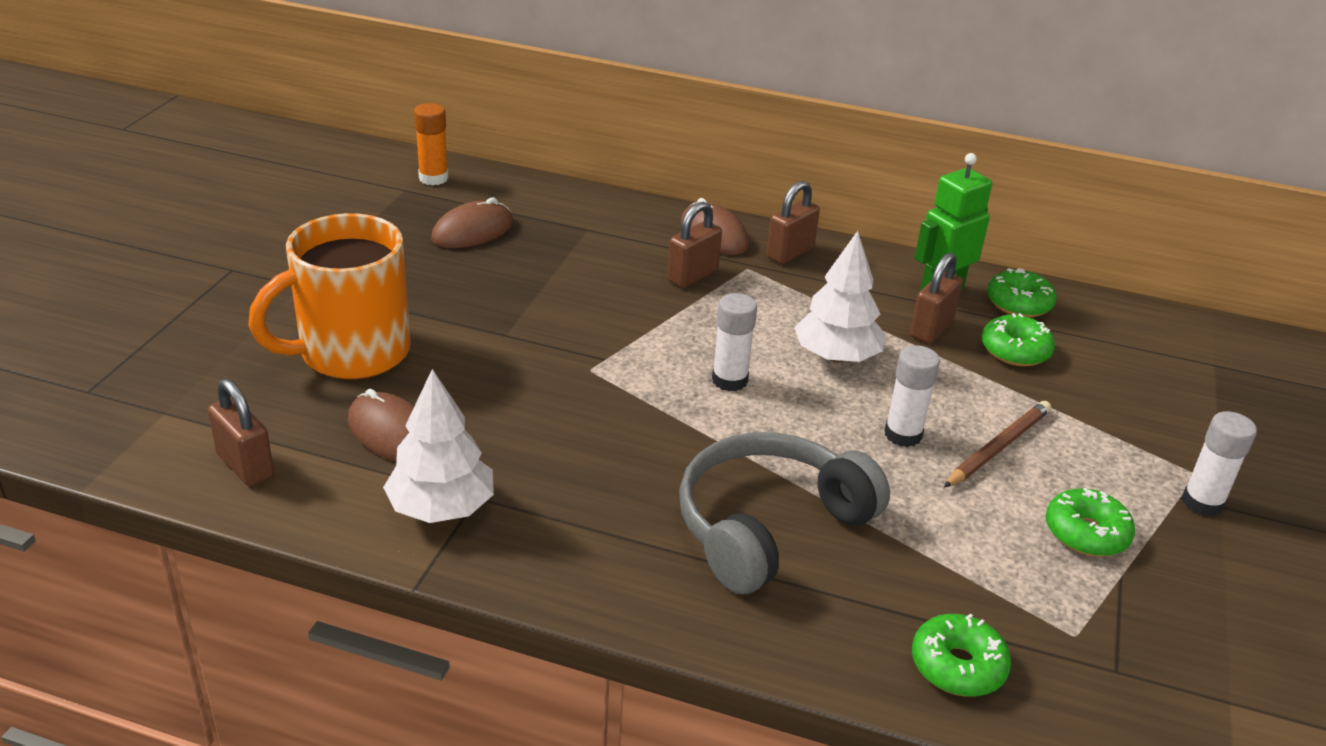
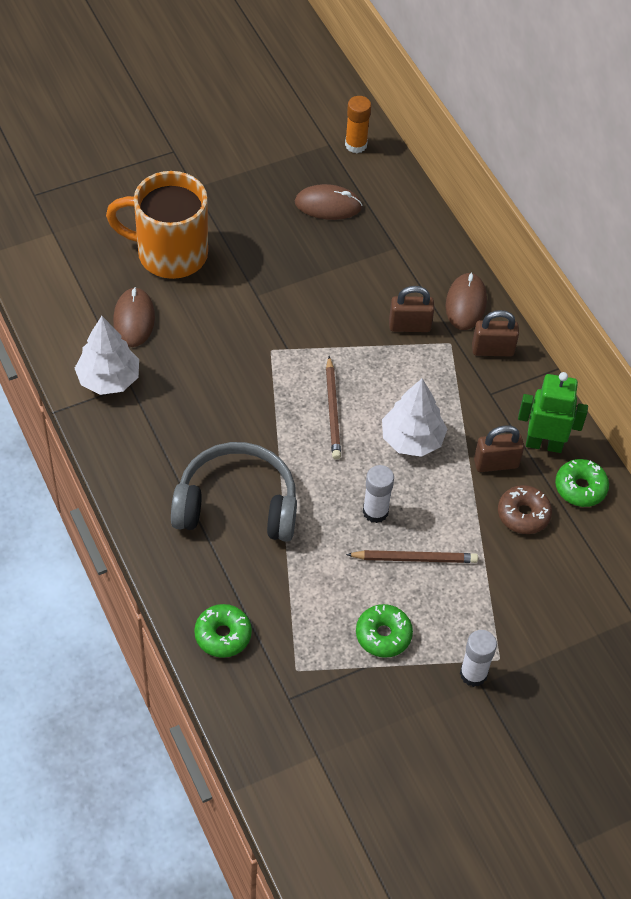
camera: 45 degrees right, 20 degrees up
(245, 466) = (55, 291): brown padlock -> none
(729, 380) = (332, 410): white glue stick -> brown pencil
(1015, 351) = (523, 514): green donut -> brown donut

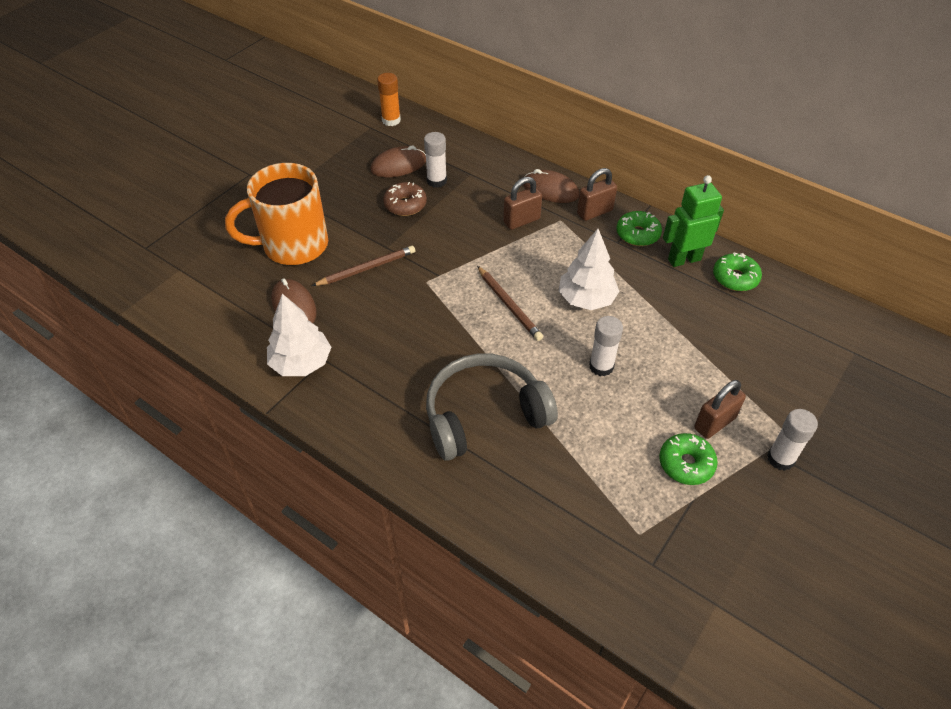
camera: 25 degrees left, 5 degrees down
(223, 635) = (553, 536): green donut -> green donut (637, 234)
(355, 241) = (436, 181): none -> white glue stick
(414, 558) = (660, 388): brown pencil -> brown pencil (366, 268)
(465, 303) = (550, 190): brown mouse -> brown mouse turned 45 degrees counterclockwise
(496, 463) = (662, 288): brown padlock -> brown padlock (714, 423)
(523, 514) = (712, 316): brown donut -> brown donut (405, 205)

